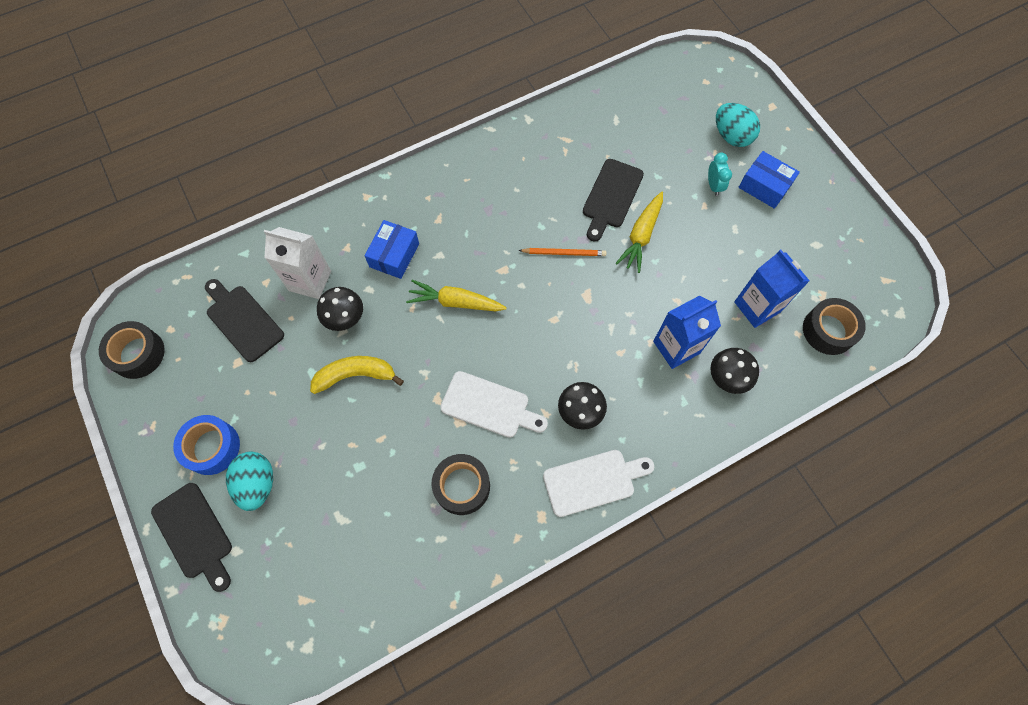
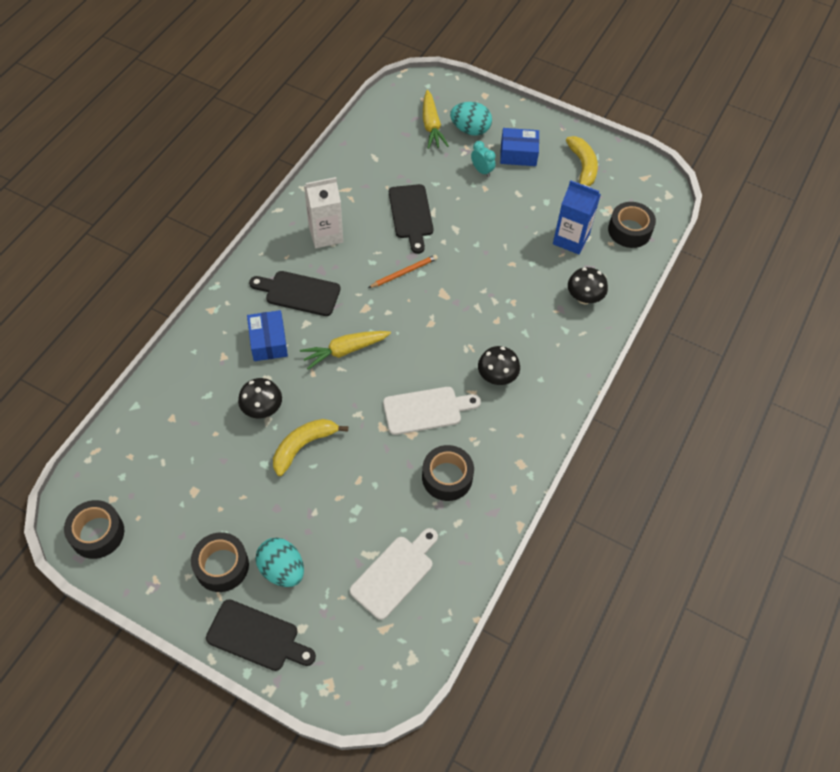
camera: 35 degrees left, 10 degrees down
(212, 447) = (221, 566): blue tape -> black tape
(242, 320) = (174, 457): black cutting board -> black cutting board (299, 293)
(310, 281) = (210, 397): white carton -> white carton (326, 234)
(593, 481) = (540, 419): white cutting board -> white cutting board (394, 574)
(641, 236) = (453, 232): yellow carrot -> yellow carrot (431, 126)
(676, 347) = (534, 296): blue carton -> none
(824, 234) = (582, 167): none -> yellow banana

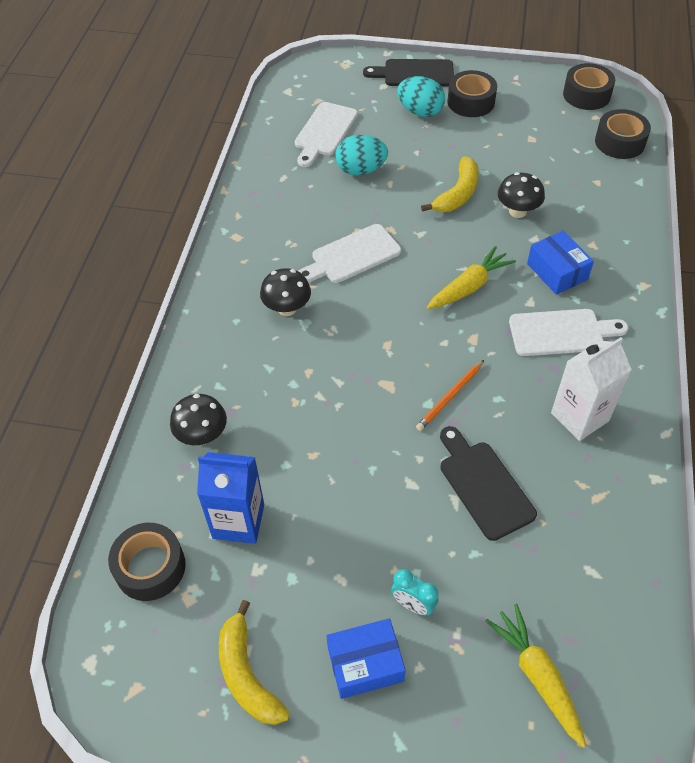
camera: 165 degrees right, 5 degrees down
(299, 293) = (561, 332): black cutting board -> white cutting board
(447, 477) = (306, 207): black tape -> black tape (619, 142)
(470, 130) = (467, 691): turquoise egg -> turquoise egg (361, 170)

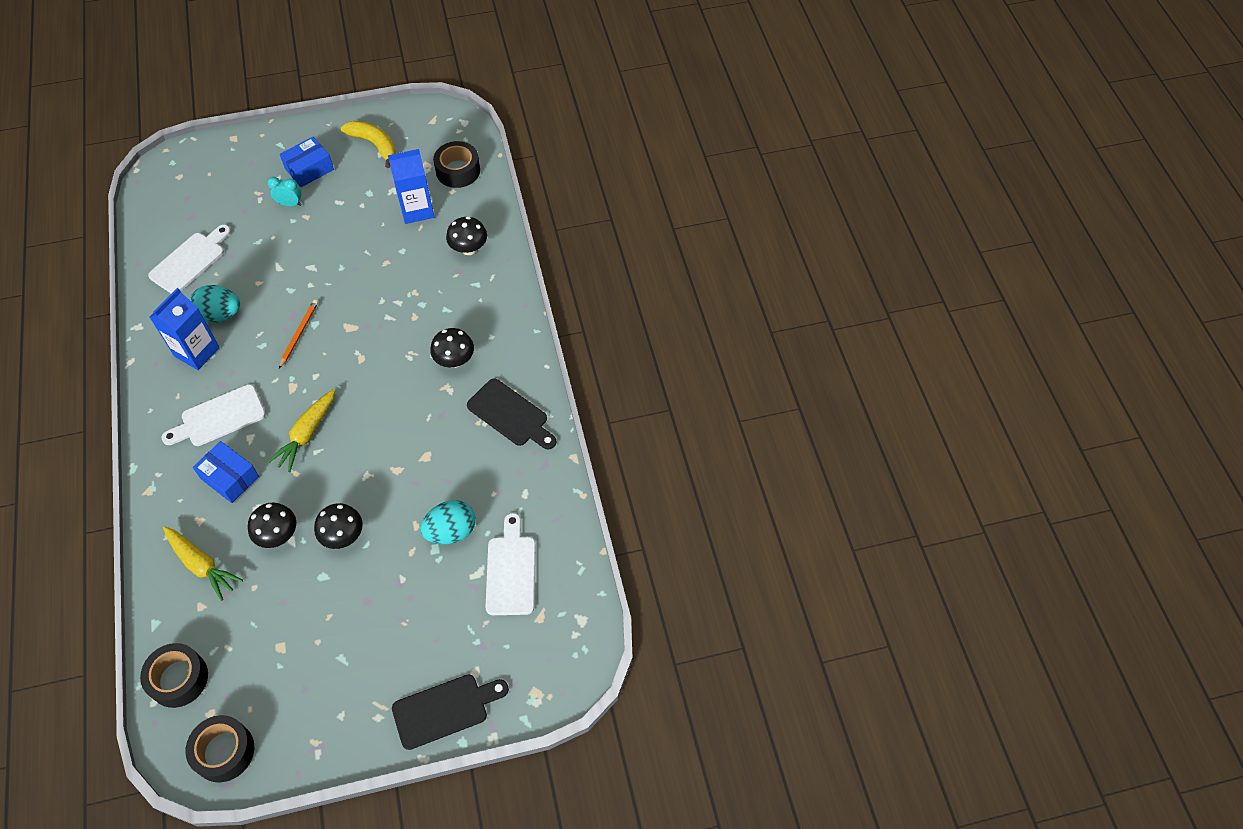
camera: 155 degrees right, 5 degrees up
(352, 256) = (421, 429): white cutting board -> white cutting board (190, 261)
(420, 112) = (417, 643): turquoise egg -> turquoise egg (220, 314)
(457, 194) = (343, 536): yellow banana -> black mushroom
(471, 102) = (363, 683): black tape -> none
(483, 485) = (260, 282): black cutting board -> black cutting board (510, 415)
(537, 675) = (208, 195): yellow carrot -> yellow carrot (202, 565)
(579, 417) = (197, 352): white carton -> blue carton

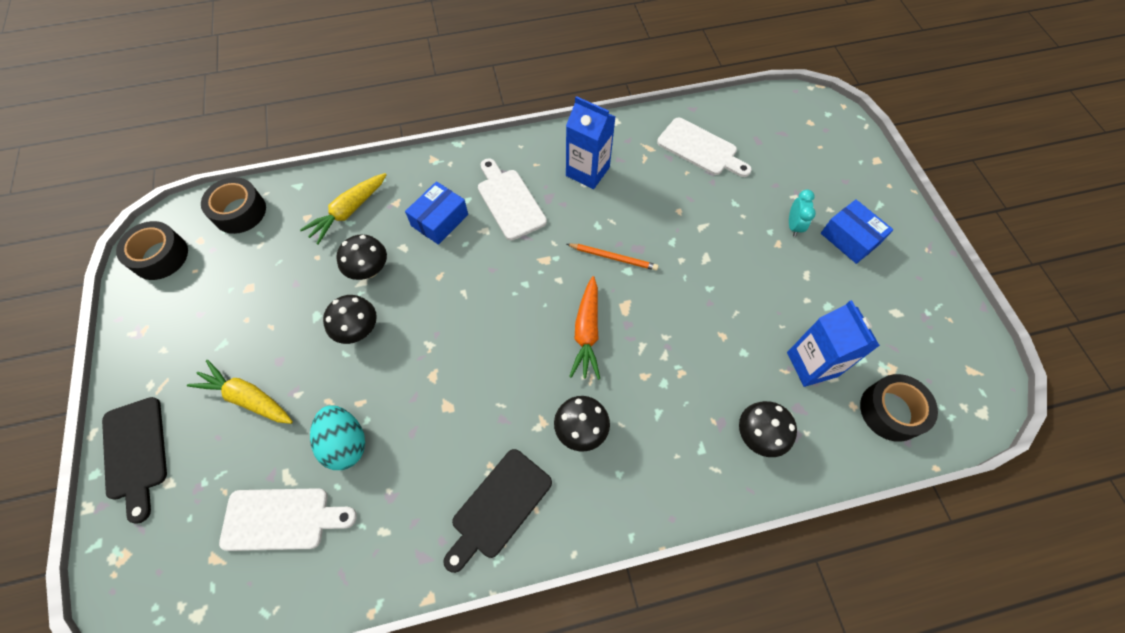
camera: 90 degrees right, 5 degrees up
(220, 314) = (634, 184): turquoise egg -> none
(306, 434) = (485, 280): yellow carrot -> yellow carrot (247, 397)
(370, 355) = (587, 333): none -> orange carrot
(374, 144) = (908, 304): yellow banana -> none

